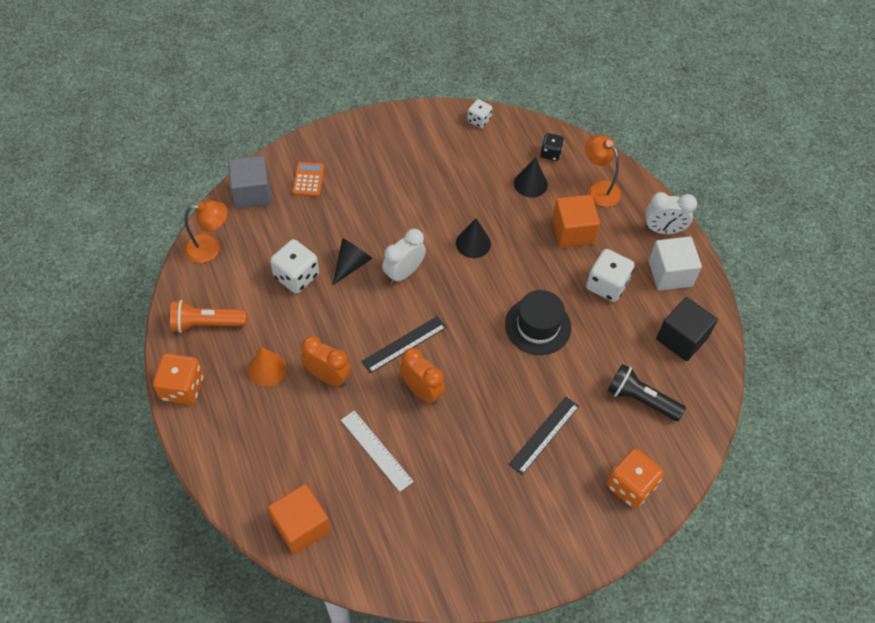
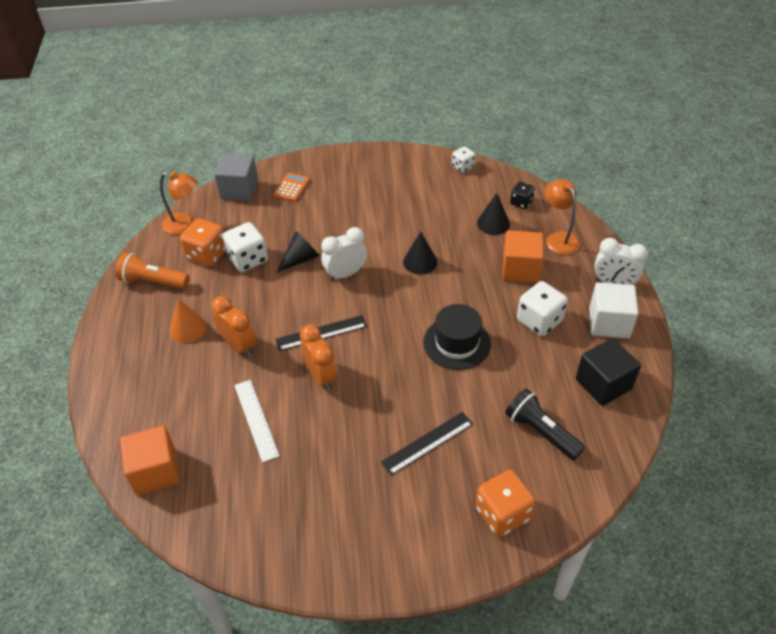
camera: 20 degrees right, 10 degrees down
(182, 388) = (107, 328): orange dice -> orange dice (207, 255)

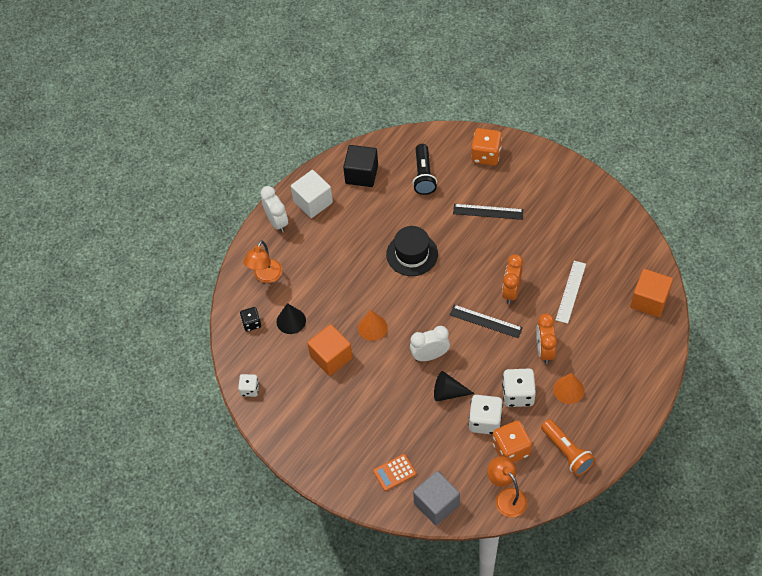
camera: 135 degrees left, 10 degrees up
(345, 274) = (430, 355): white clock -> white clock turned 150 degrees clockwise
(420, 262) = (372, 327): black cone -> orange cone
(520, 269) = (317, 273): orange cube -> orange cube (331, 357)
(539, 321) = (349, 232): white dice -> white dice (518, 394)

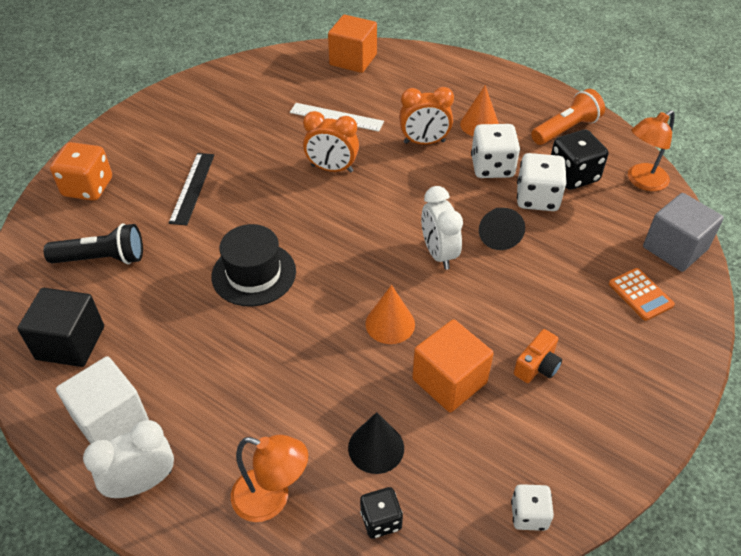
camera: 95 degrees left, 10 degrees down
(340, 404) = (537, 366): none -> orange camera
(485, 321) = (379, 194): black ruler -> none
(511, 449) = (573, 175): orange dice -> black dice

